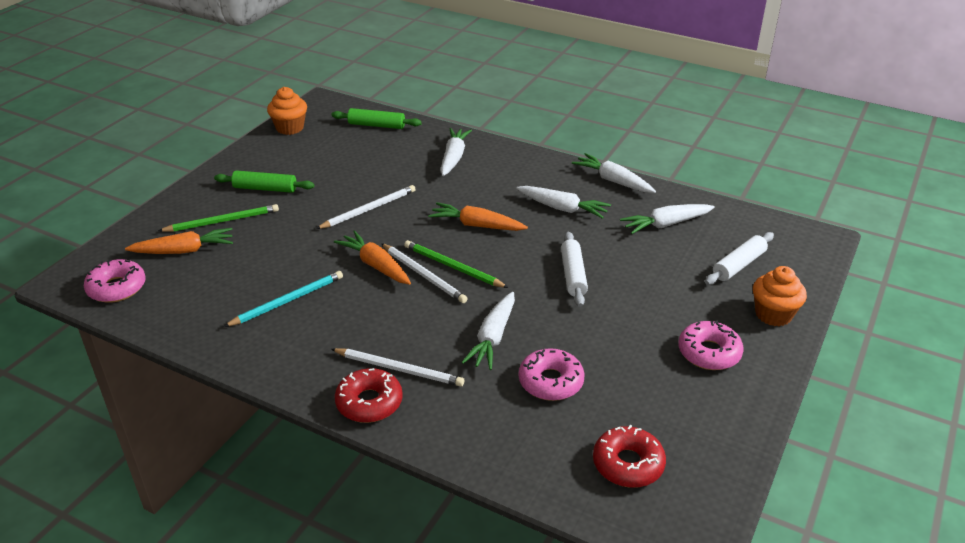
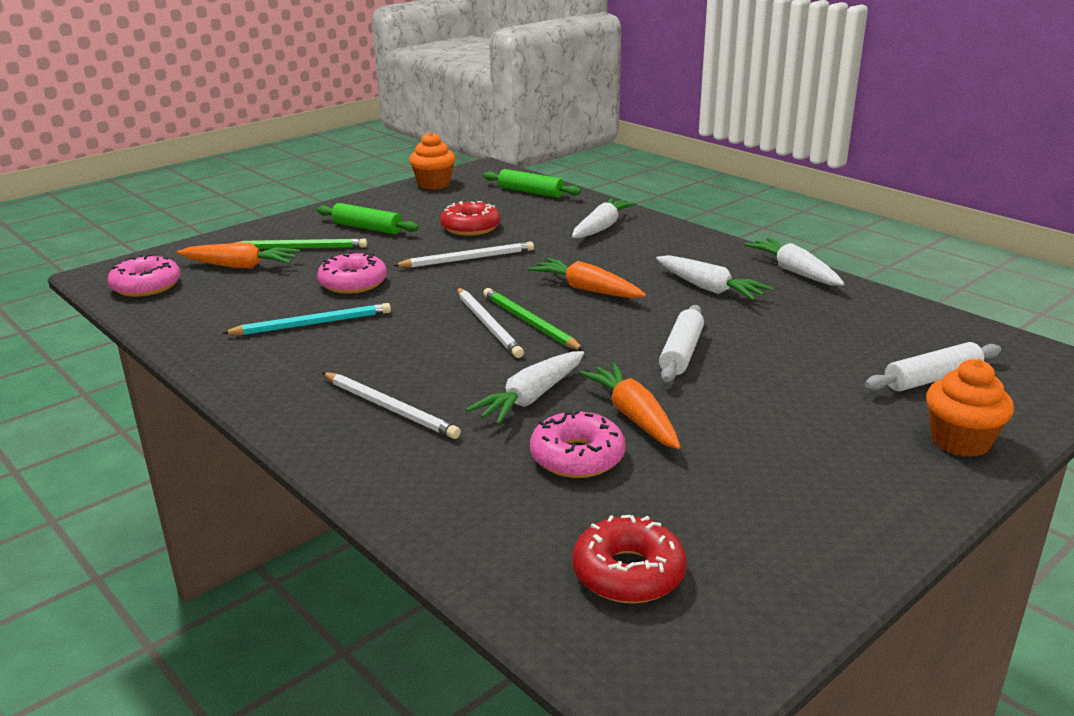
camera: 20 degrees right, 10 degrees down
(369, 403) = (328, 434): red donut -> red donut (470, 227)
(375, 265) = (437, 308): orange carrot -> orange carrot (633, 416)
(666, 224) = (844, 322): white carrot -> none
(709, 353) = (832, 467): pink donut -> pink donut (353, 283)

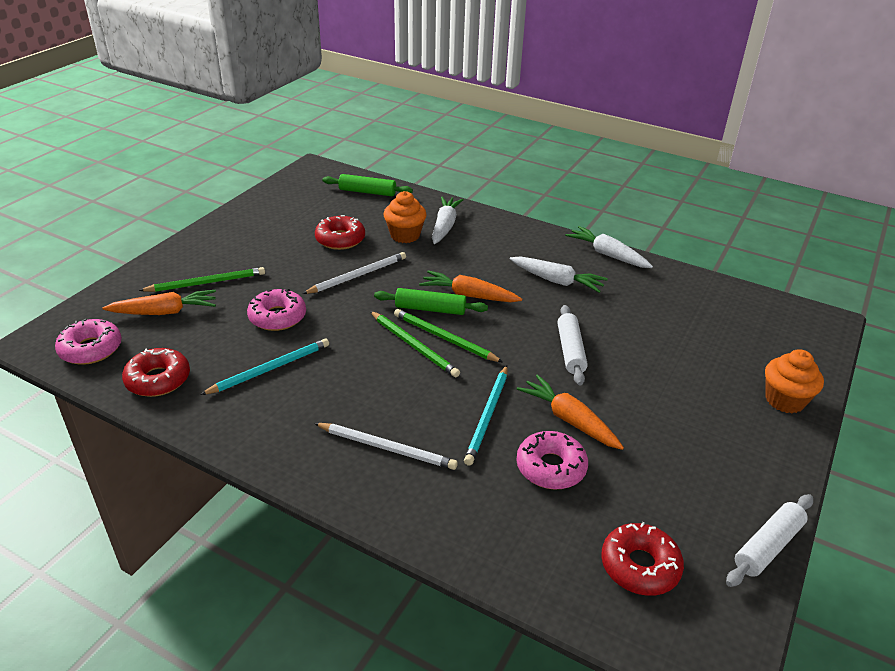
camera: 20 degrees left, 10 degrees up
(192, 317) = (158, 379): none -> red donut
(367, 228) = (252, 251): green rolling pin -> green rolling pin (430, 309)
(434, 184) = (280, 192): orange cupcake -> orange cupcake (405, 235)
(488, 325) = (414, 346): white pencil -> green pencil
(531, 398) = (487, 416): white carrot -> turquoise pencil
(932, 379) = (743, 346): white rolling pin -> white rolling pin (767, 546)

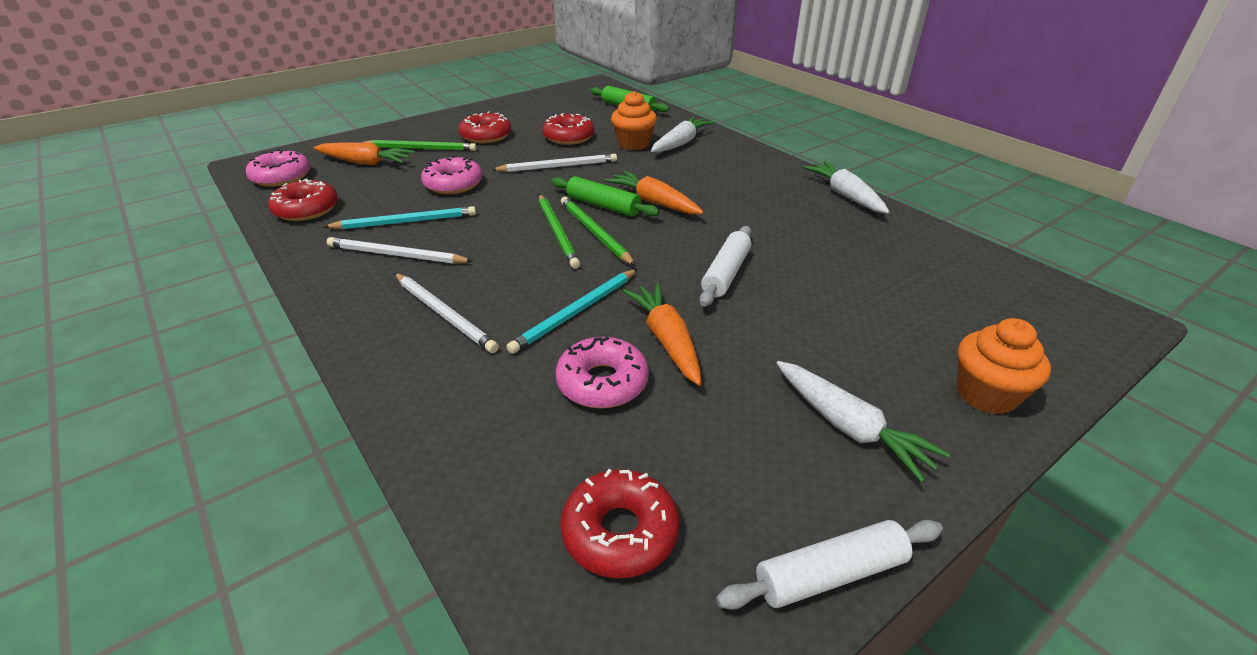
camera: 25 degrees right, 0 degrees up
(259, 254) = (486, 136): none -> red donut
(294, 404) = (396, 255): none -> white pencil
(557, 281) = (764, 208): white carrot -> white carrot (849, 427)

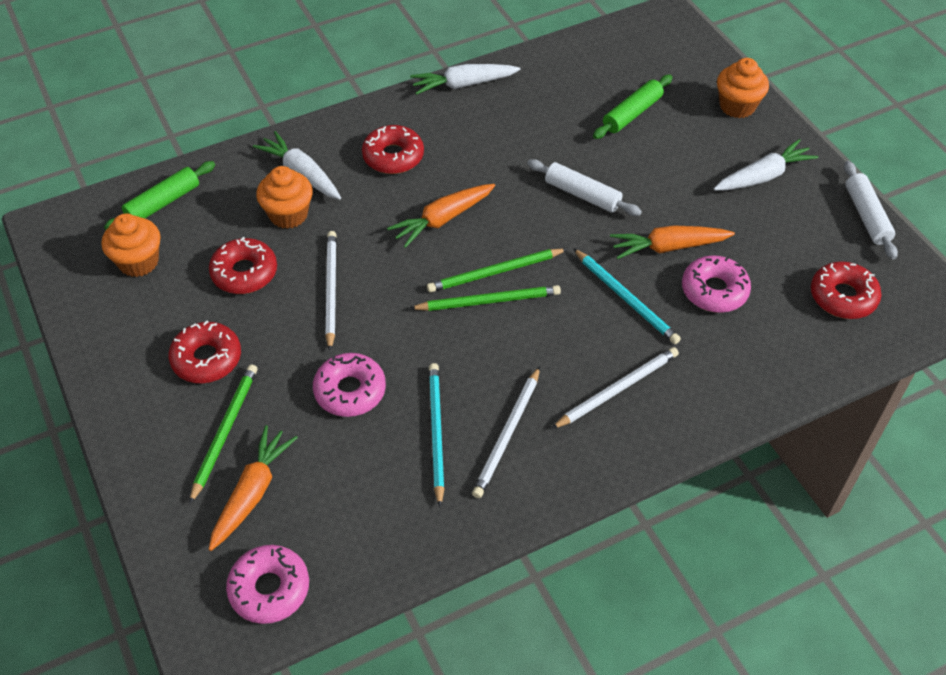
camera: 80 degrees left, 15 degrees up
(306, 209) = (379, 539): red donut -> red donut (393, 156)
(571, 108) = (138, 262): none -> orange cupcake
(603, 206) = (440, 260): green rolling pin -> green rolling pin (632, 113)

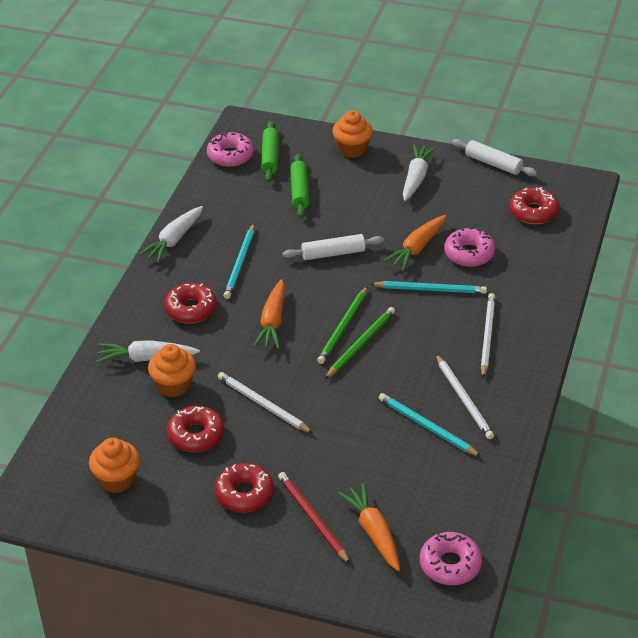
camera: 45 degrees left, 10 degrees down
(163, 203) = (79, 438): green rolling pin -> green rolling pin (270, 157)
(225, 431) = (312, 518): green pencil -> red pencil
(350, 391) = (351, 444): pink donut -> pink donut (230, 155)
(488, 145) = (240, 263): none -> turquoise pencil

